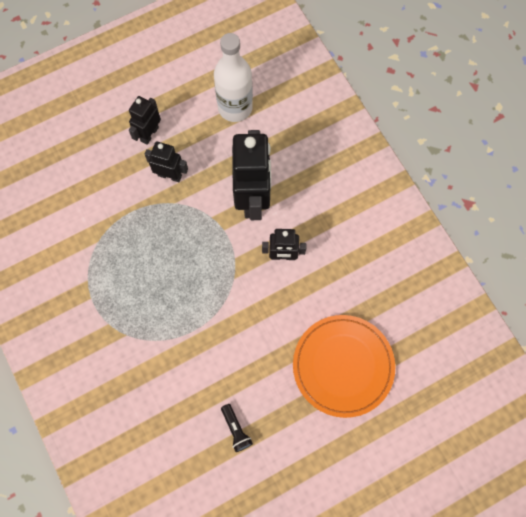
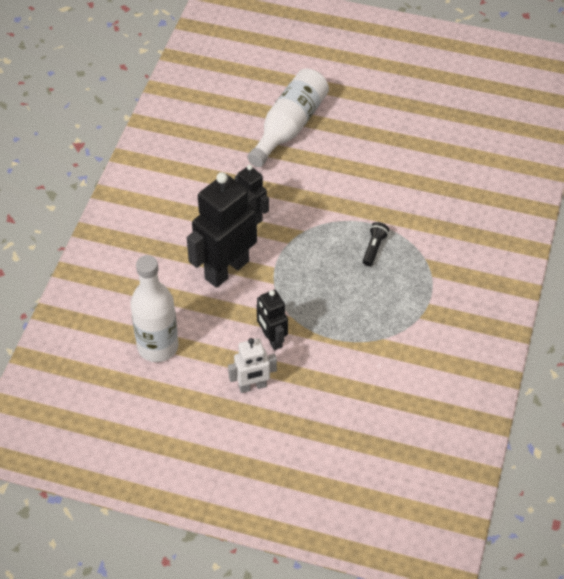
camera: 135 degrees left, 20 degrees down
(149, 134) = (252, 386): black robot -> white robot
(236, 429) = (403, 148): black flashlight -> black flashlight (374, 248)
(343, 366) = (289, 126): orange plate -> white bottle

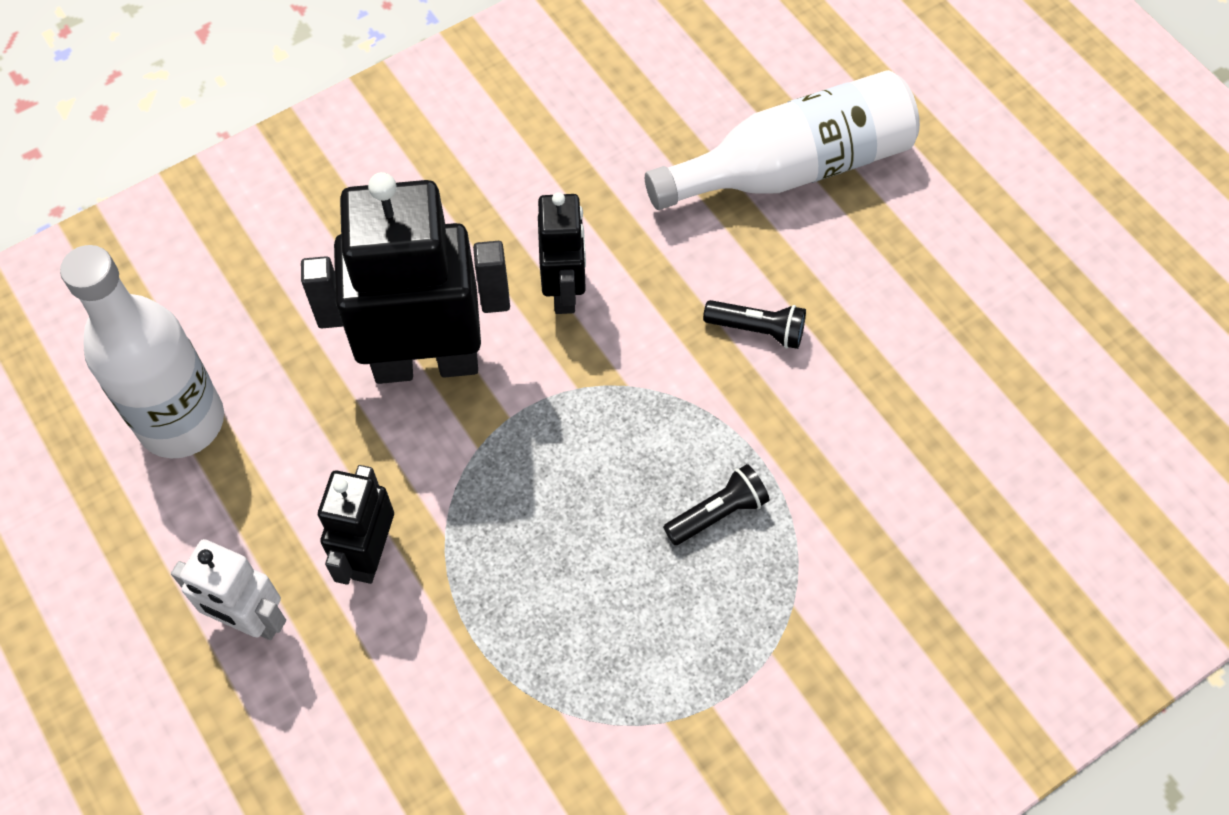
camera: 40 degrees right, 10 degrees up
(330, 185) = (757, 330): none -> black flashlight

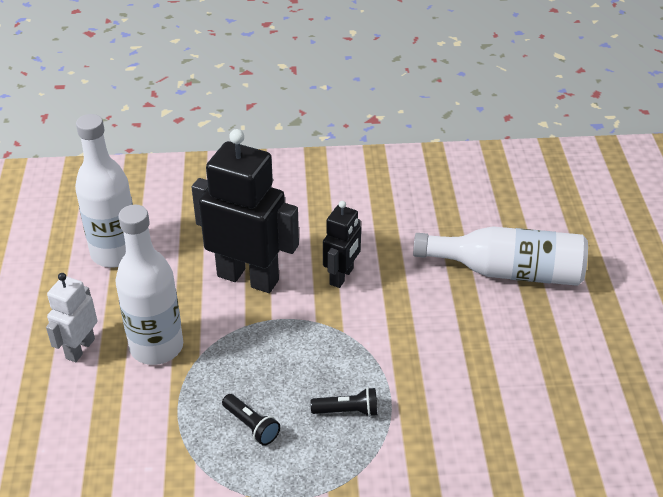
camera: 30 degrees right, 20 degrees down
(250, 620) = (80, 348): white robot -> white robot turned 60 degrees clockwise
(369, 554) = (156, 347): black robot -> white bottle
(757, 330) = (433, 337): black flashlight -> black flashlight (251, 426)

